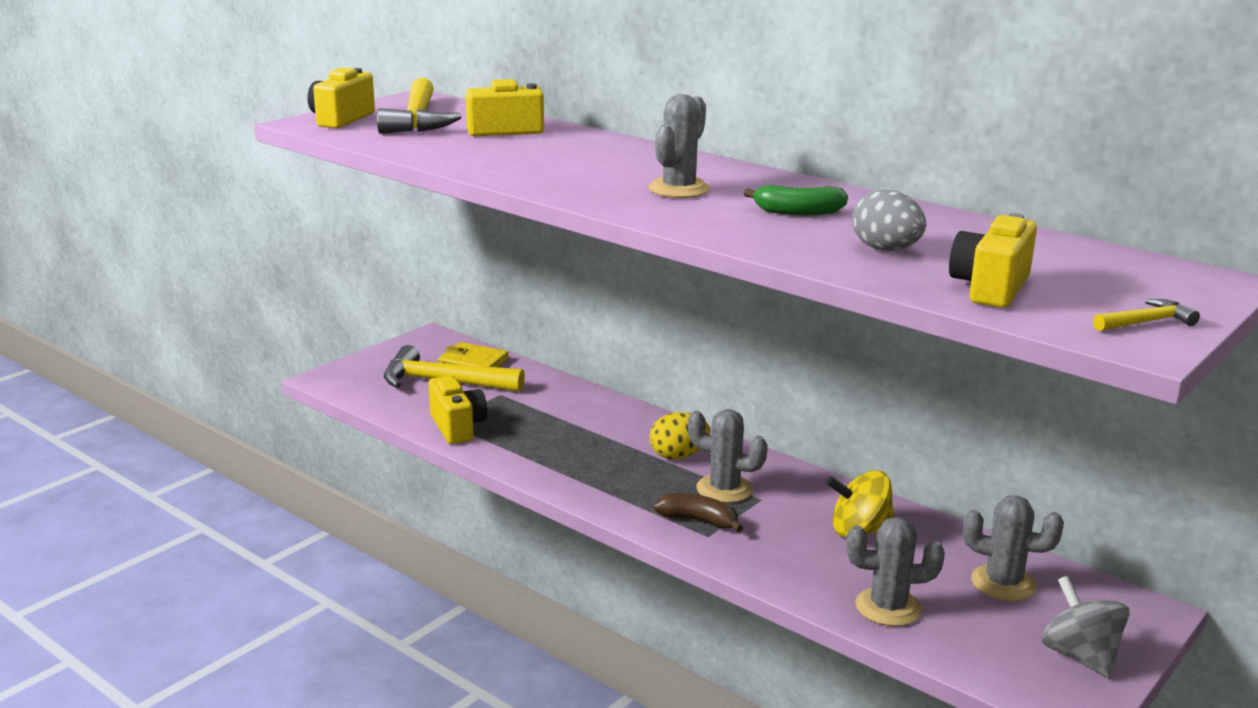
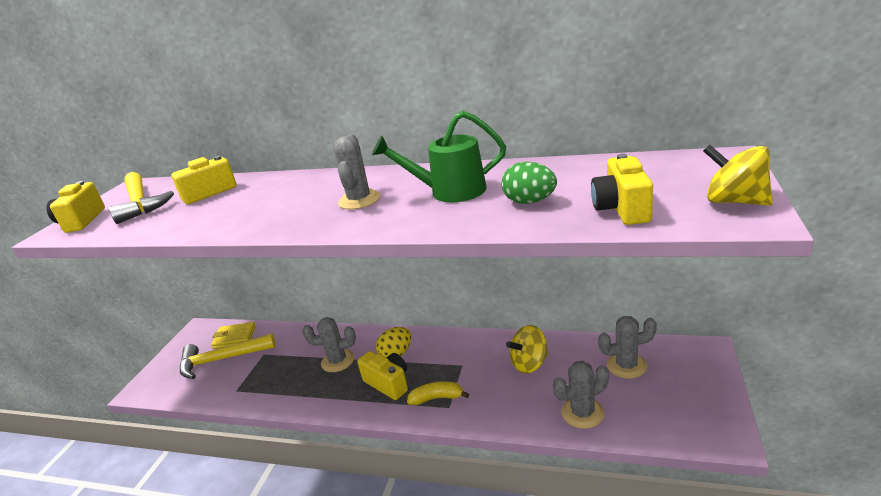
camera: 20 degrees left, 5 degrees up
(457, 427) = (248, 391): yellow camera -> yellow camera (388, 383)
(698, 521) = (437, 398): brown banana -> yellow banana
(724, 489) = (437, 367): grey cactus -> grey cactus (337, 361)
(798, 212) = (449, 192): green banana -> green watering can
(886, 249) = (529, 202): grey egg -> green egg
(1080, 656) = (701, 398): grey spinning top -> none
(1146, 322) = (735, 201): yellow hammer -> yellow spinning top

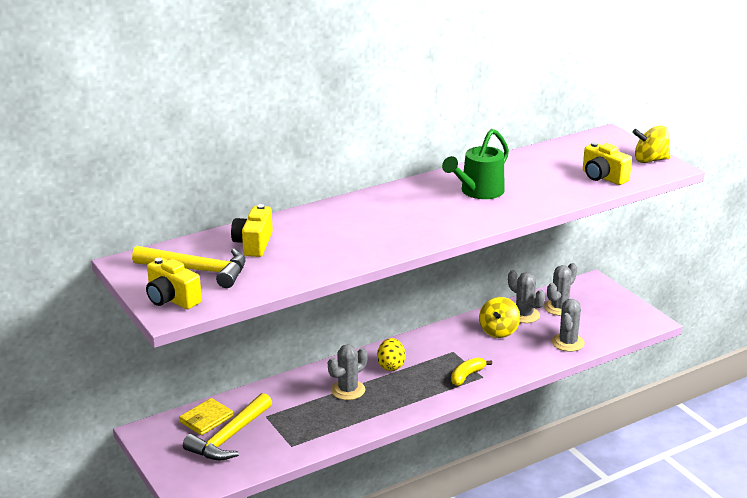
camera: 50 degrees left, 0 degrees up
(359, 200) = (421, 213): grey cactus -> grey cactus (524, 315)
(388, 383) = (416, 384): yellow camera -> none
(529, 202) = (544, 185): green egg -> none

